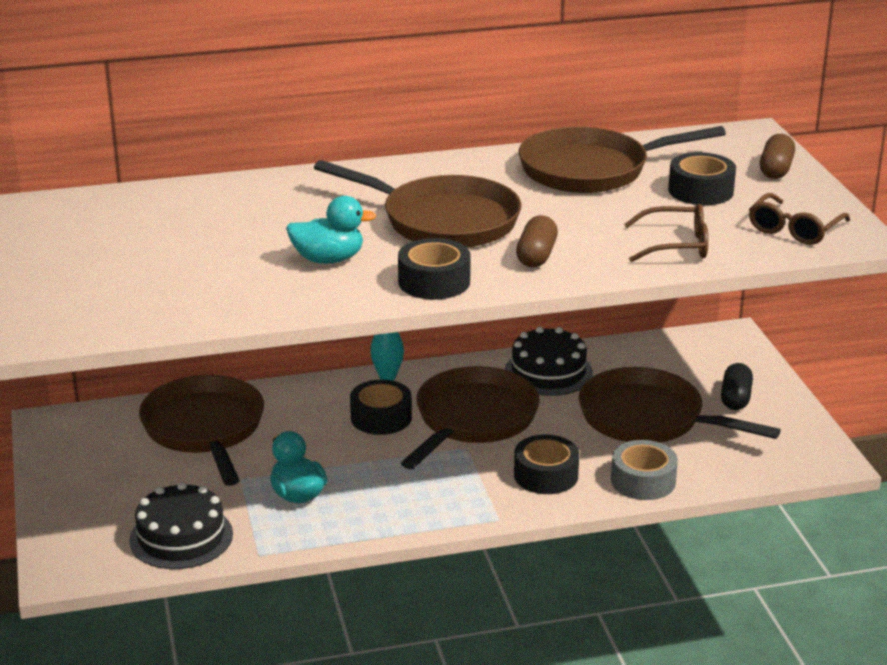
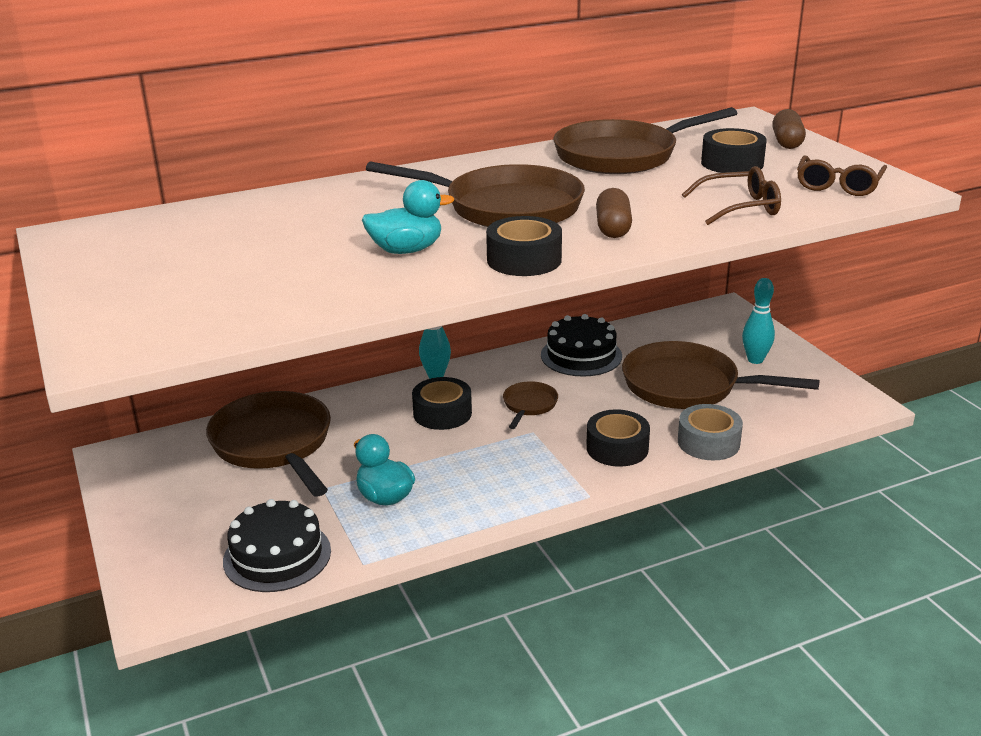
camera: 10 degrees left, 0 degrees up
(472, 420) = (529, 405): brown pan -> brown pan, size x0.47
(735, 398) = (755, 360): black capsule -> turquoise bowling pin

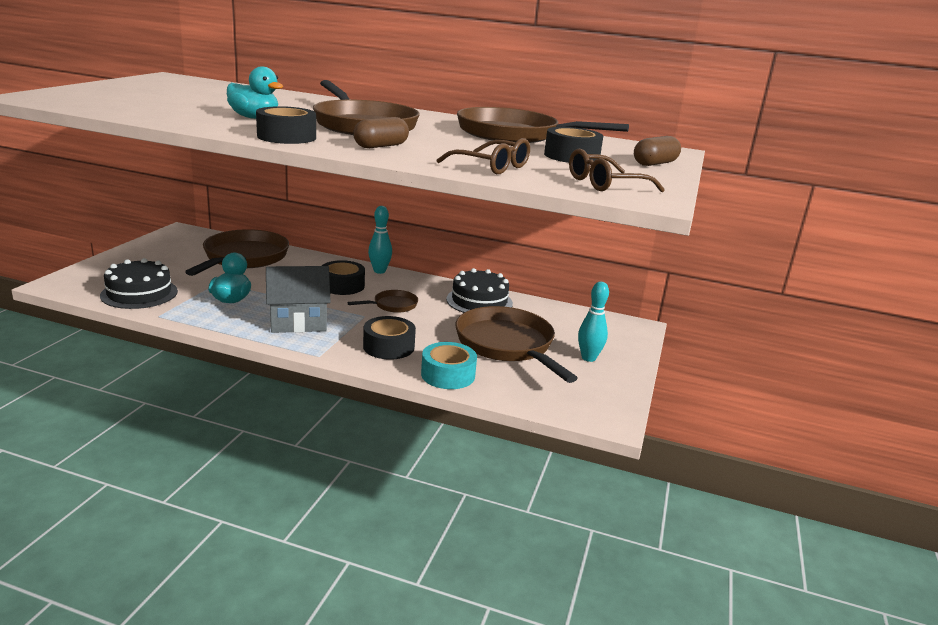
camera: 40 degrees right, 5 degrees down
(498, 477) = (298, 322): none -> grey house
(708, 442) = (448, 375): grey tape -> turquoise tape

